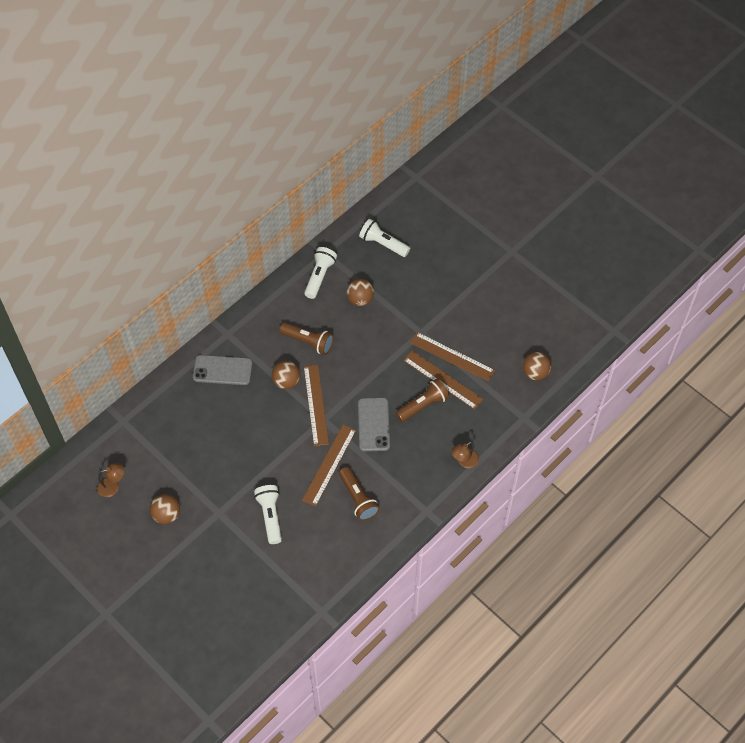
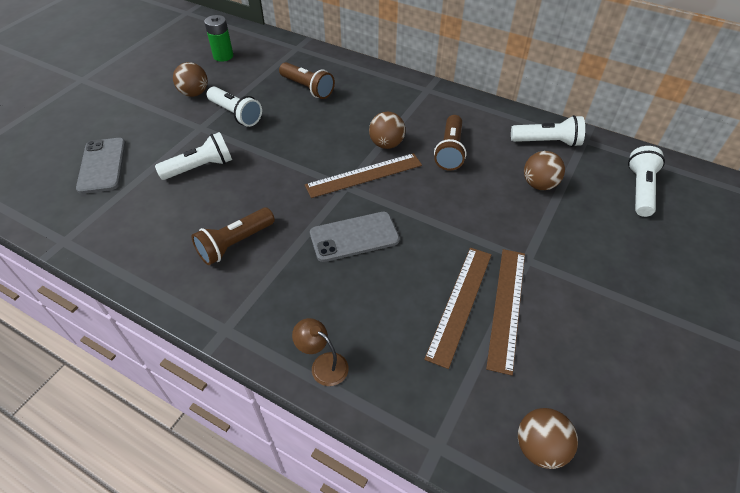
camera: 75 degrees right, 10 degrees down
(113, 486) = (223, 56): brown lamp -> green battery
(210, 484) = (236, 114): none -> white flashlight
(222, 370) = (380, 95): grey phone -> grey phone (102, 165)
(329, 465) = (281, 205): brown ruler -> none
(423, 405) = (406, 287): brown flashlight -> brown flashlight (307, 88)

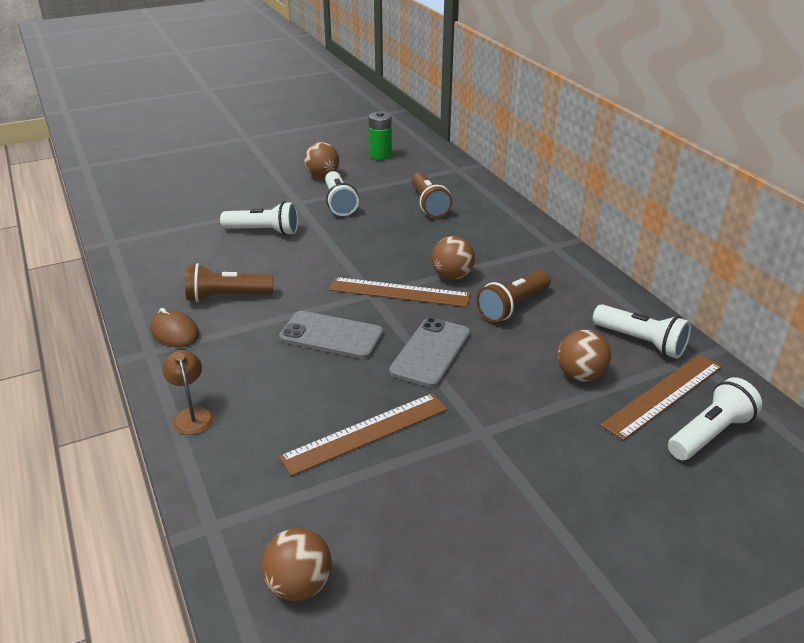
camera: 35 degrees right, 15 degrees down
(102, 165) = (193, 202): grey phone -> grey phone (430, 352)
(227, 299) = (175, 332): none -> brown mouse
(507, 307) = (409, 460): brown ruler -> brown ruler (663, 395)

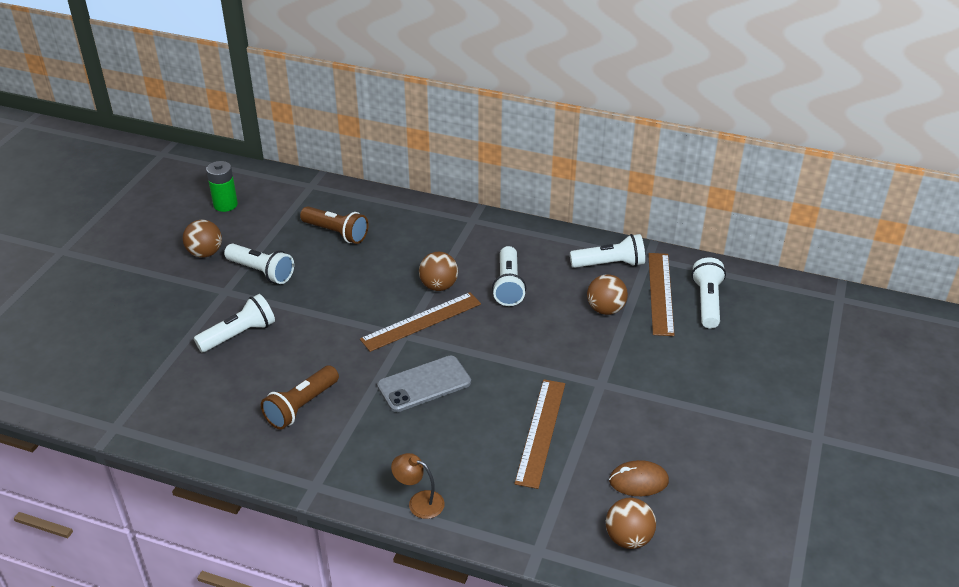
camera: 45 degrees left, 5 degrees up
(175, 332) = (308, 459): brown mouse -> brown mouse (638, 481)
(430, 352) = (503, 352): grey phone -> none
(512, 306) = (508, 285): brown flashlight -> white flashlight

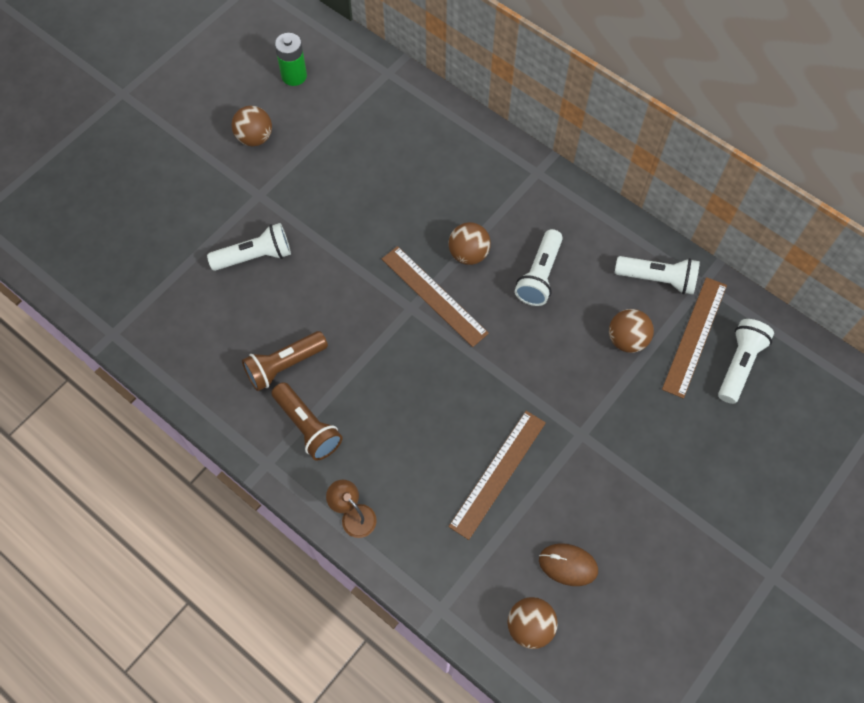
camera: 20 degrees right, 25 degrees up
(261, 272) = (301, 180): white flashlight -> none
(336, 233) = (391, 149): brown flashlight -> brown flashlight (307, 427)
(421, 321) = (434, 295): brown ruler -> brown ruler turned 60 degrees clockwise
(424, 384) = (408, 377): grey phone -> none

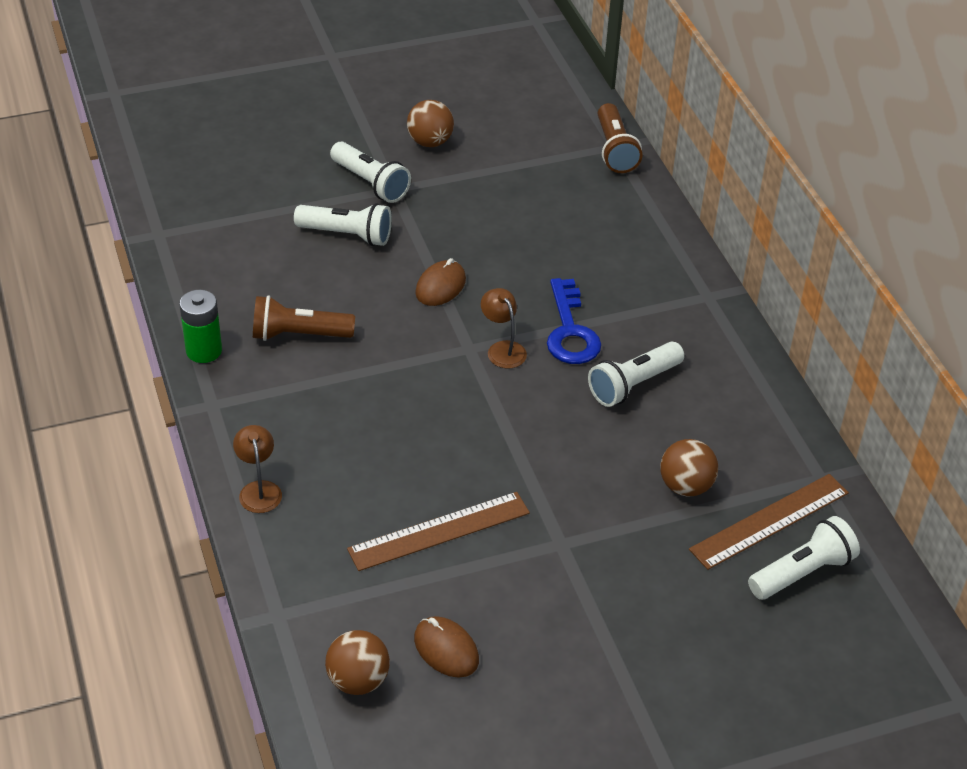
camera: 30 degrees right, 20 degrees down
(294, 76) = (513, 109): green battery -> green battery (204, 351)
(307, 427) = (277, 395): brown flashlight -> brown flashlight (614, 150)
(354, 265) = (440, 286): none -> brown mouse
(434, 295) = (502, 349): brown ruler -> brown lamp
(468, 254) = (570, 331): brown ball -> blue key
(657, 279) = (768, 450): white flashlight -> white flashlight (370, 183)

